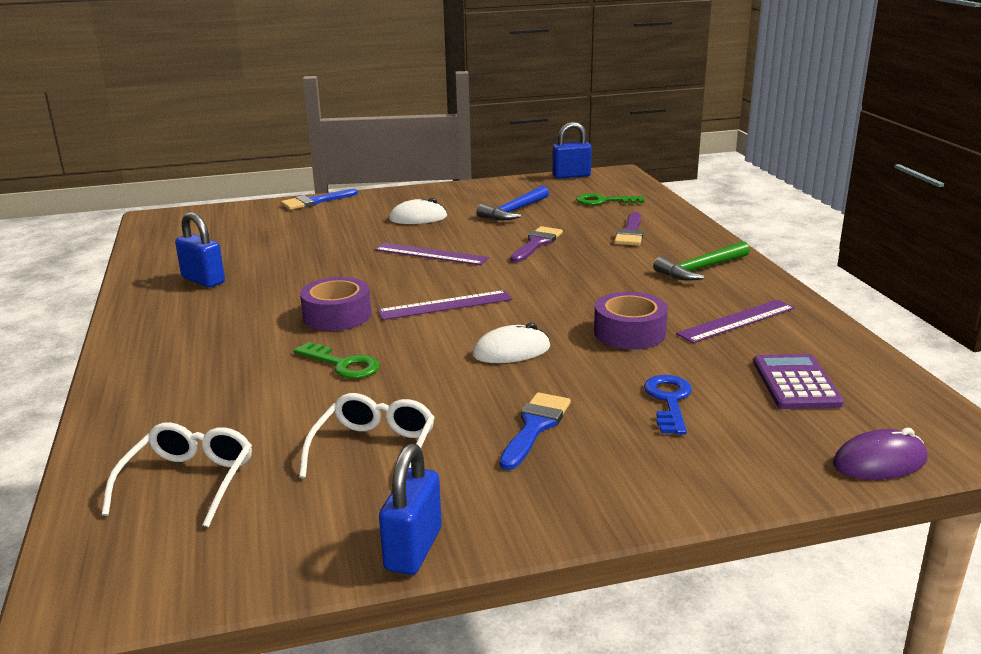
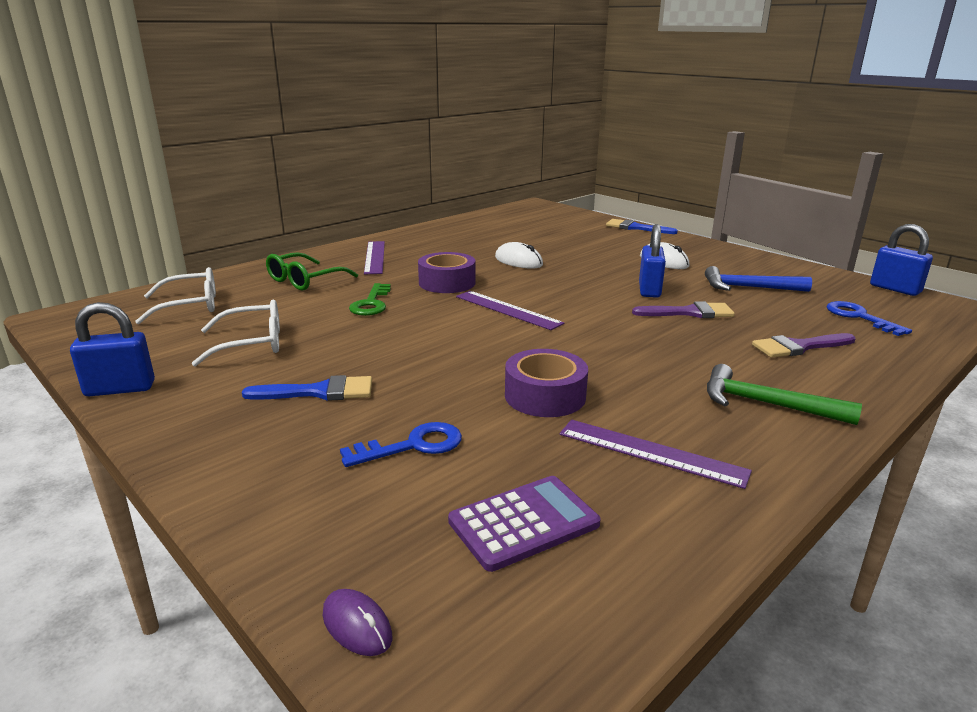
camera: 60 degrees right, 0 degrees up
(203, 280) = (457, 238): blue padlock -> blue padlock (649, 290)
(209, 391) = (304, 280): none -> green glasses
(431, 254) = (599, 282): purple ruler -> purple ruler (375, 257)
(511, 351) = (449, 352): white mouse -> white mouse (518, 261)
(604, 201) = (859, 317): green key -> blue key
(879, 462) = (357, 625): purple mouse -> purple mouse, size x0.65

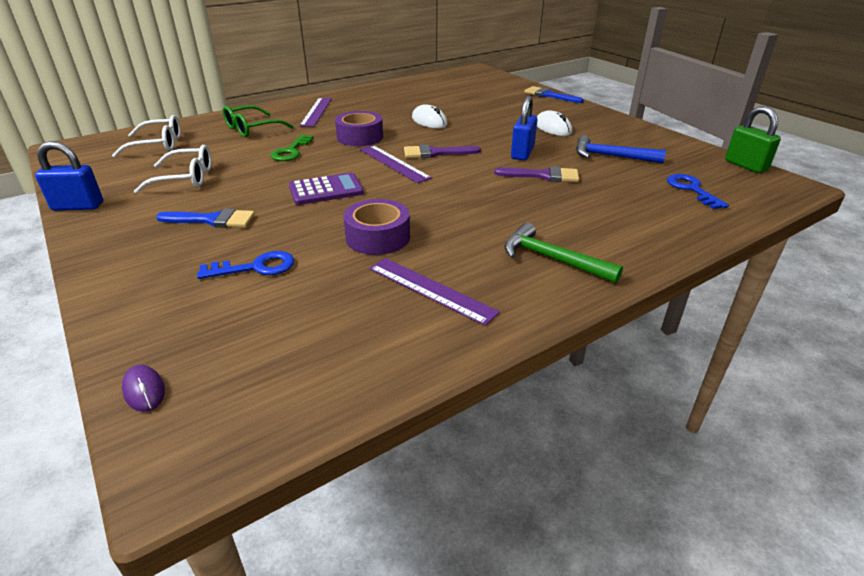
camera: 10 degrees right, 10 degrees up
(524, 523) = (300, 333): purple calculator -> purple calculator (326, 190)
(798, 347) = (616, 212): purple brush -> purple brush (435, 153)
(895, 289) = (745, 165): blue padlock -> green padlock

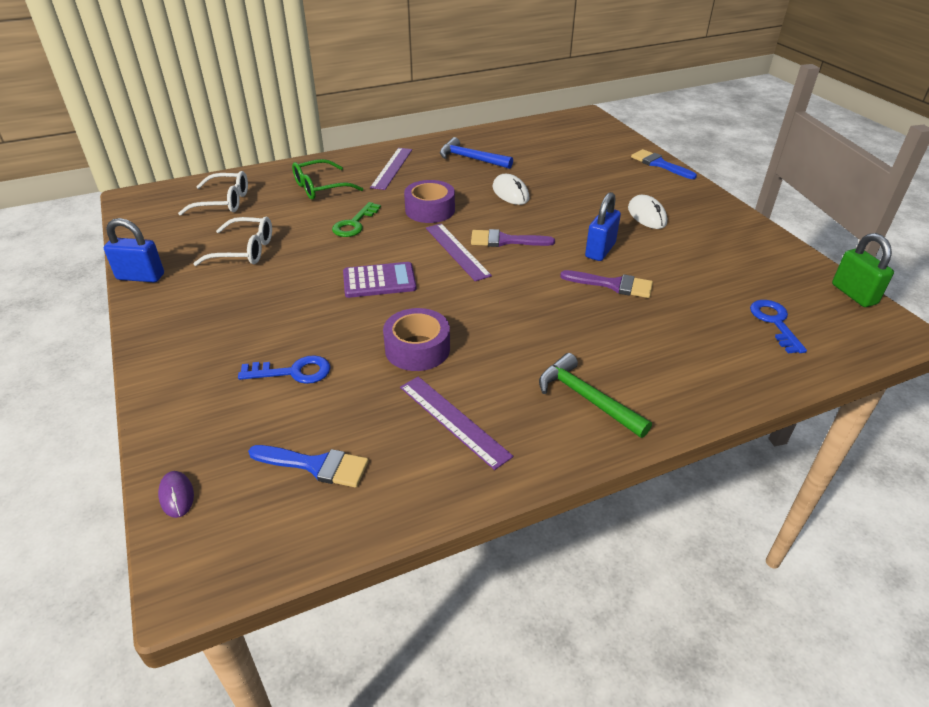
camera: 10 degrees right, 5 degrees up
(213, 220) = (262, 308): blue brush -> blue brush (316, 465)
(611, 156) = (699, 265): blue hammer -> blue hammer (471, 159)

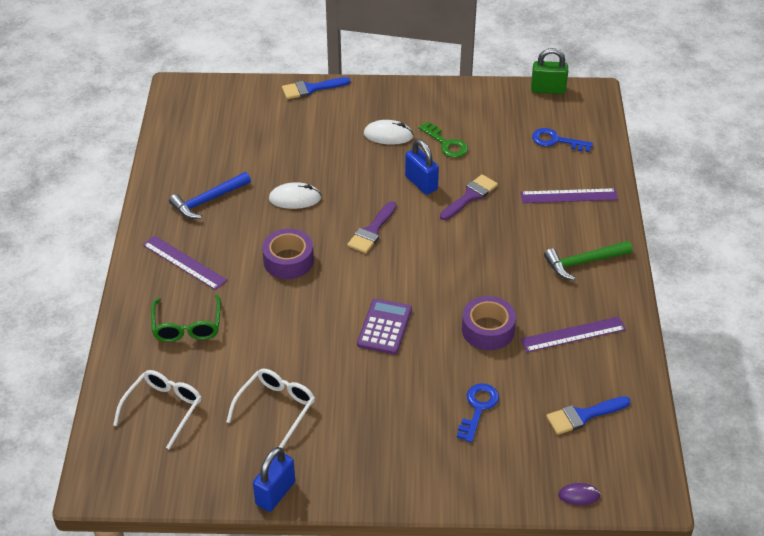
camera: 65 degrees left, 5 degrees up
(316, 465) = (583, 416): blue brush -> blue brush turned 150 degrees counterclockwise
(354, 224) = (278, 319): green key -> green key (446, 144)
(457, 251) = (369, 265): purple ruler -> purple ruler (569, 196)

